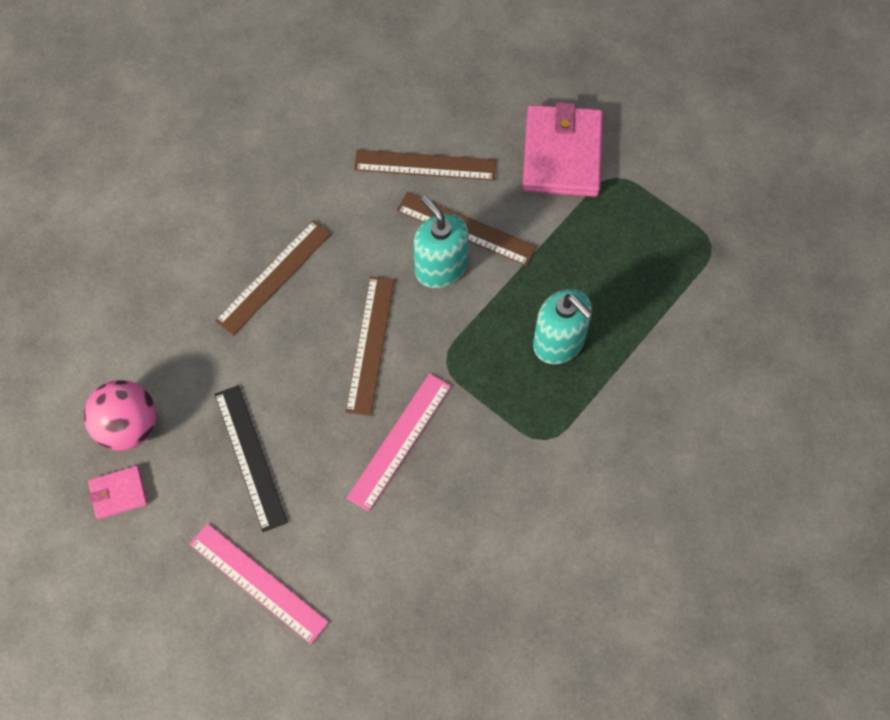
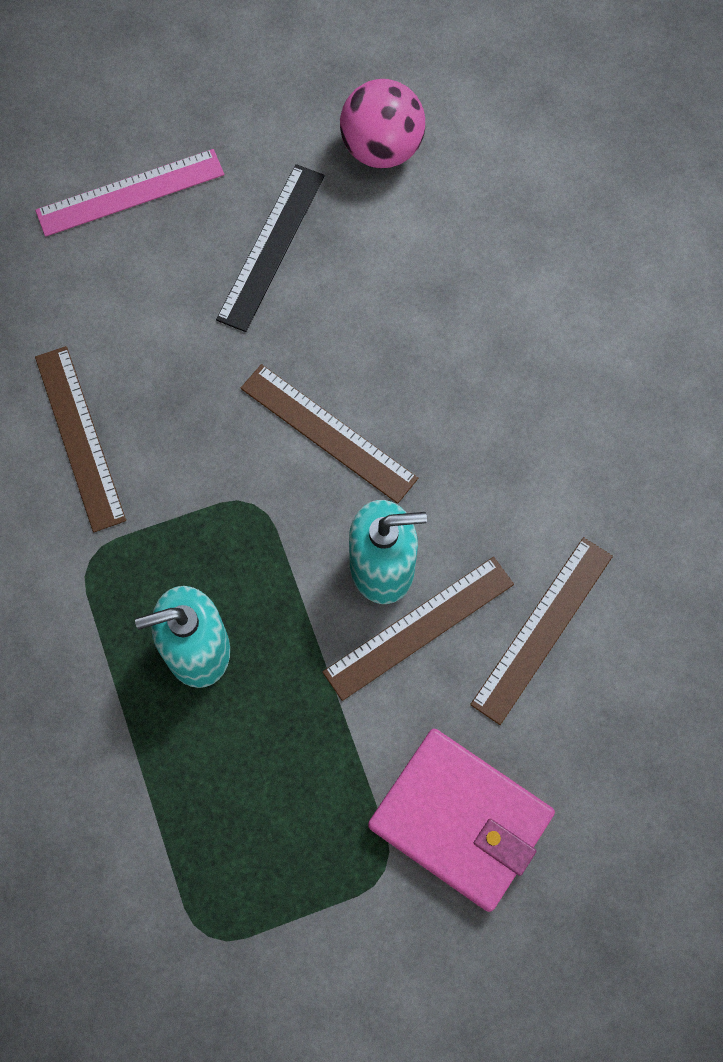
camera: 120 degrees right, 5 degrees up
(118, 493) = (311, 110): pink wallet -> none
(250, 457) = (271, 247): black ruler -> black ruler turned 75 degrees counterclockwise
(274, 277) = (481, 372): brown ruler -> brown ruler (79, 437)
(399, 441) = (191, 403): pink ruler -> none

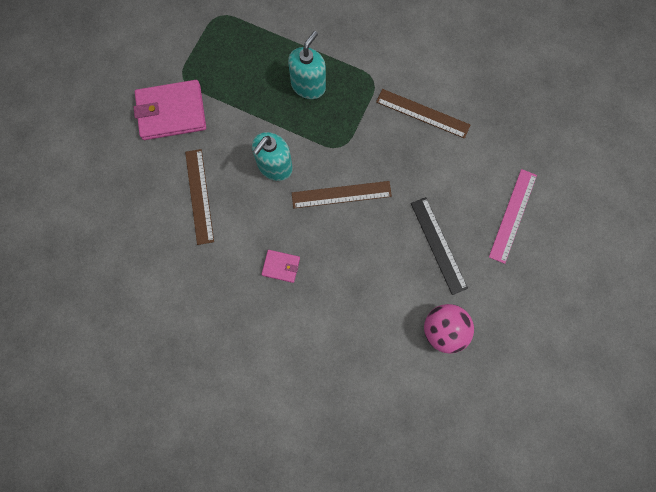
camera: 135 degrees right, 5 degrees up
(419, 628) = (242, 158): brown ruler -> none
(517, 414) = (281, 266): none -> pink wallet

